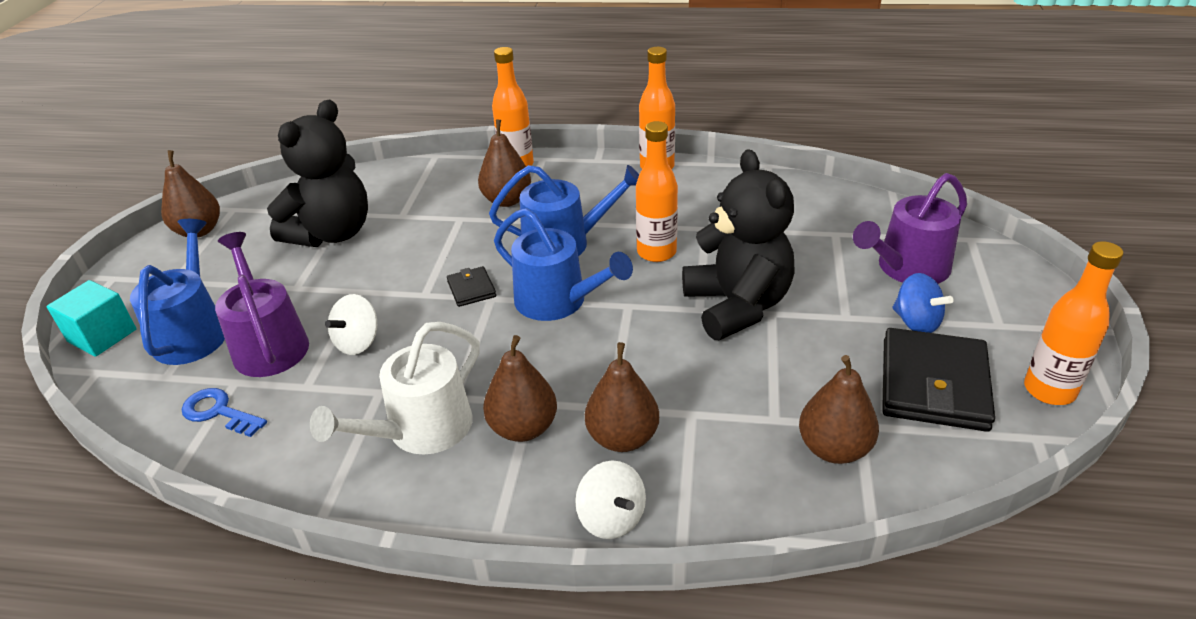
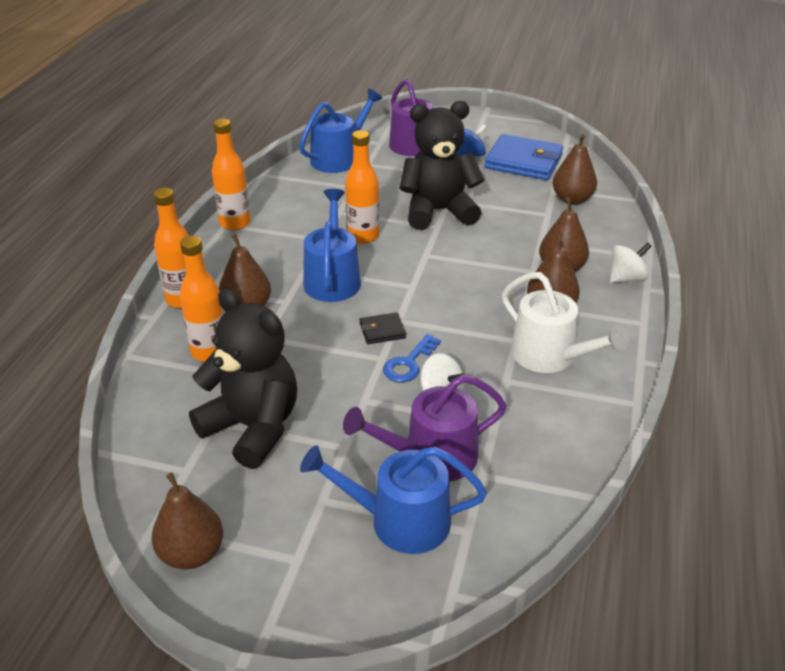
camera: 85 degrees left, 0 degrees up
(102, 336) = (388, 606): turquoise cube -> none
(219, 412) = (522, 479): blue key -> blue key (409, 363)
(557, 301) = (412, 286): blue watering can -> blue watering can (339, 158)
(934, 384) = (523, 161): black wallet -> blue wallet
(1049, 390) = (531, 133): orange bottle -> orange bottle (209, 351)

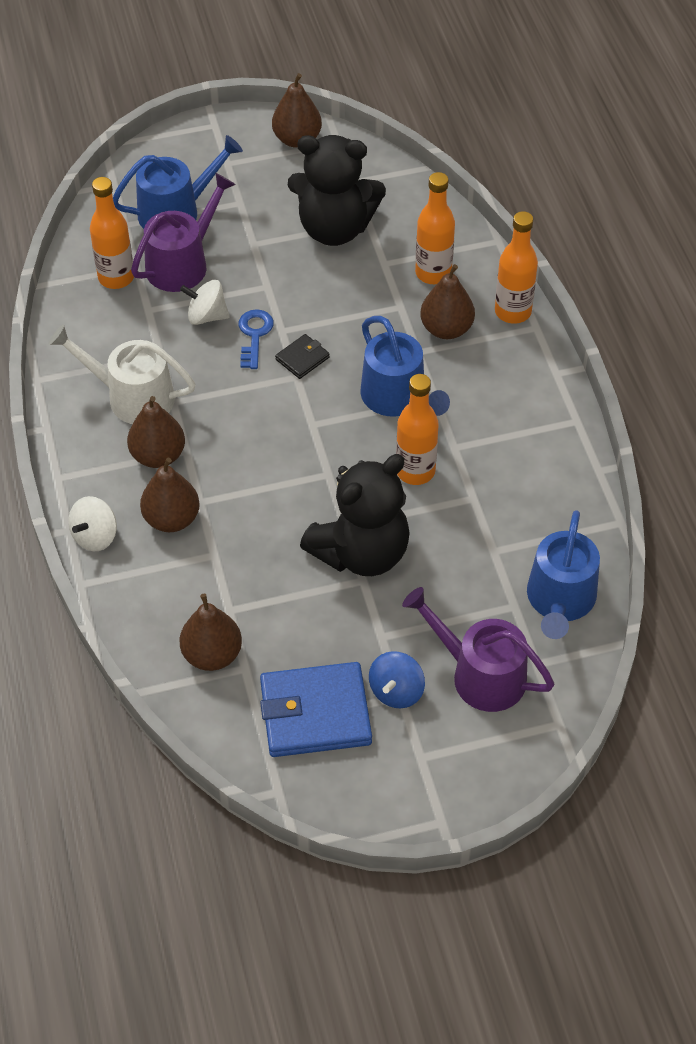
camera: 150 degrees right, 15 degrees up
(235, 223) = (568, 427): orange bottle -> orange bottle (116, 277)

